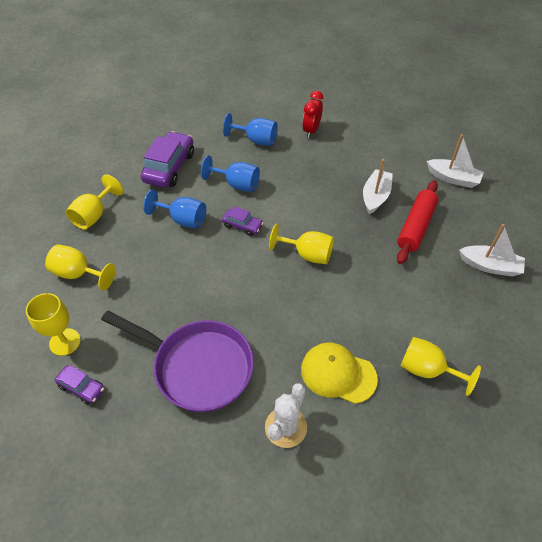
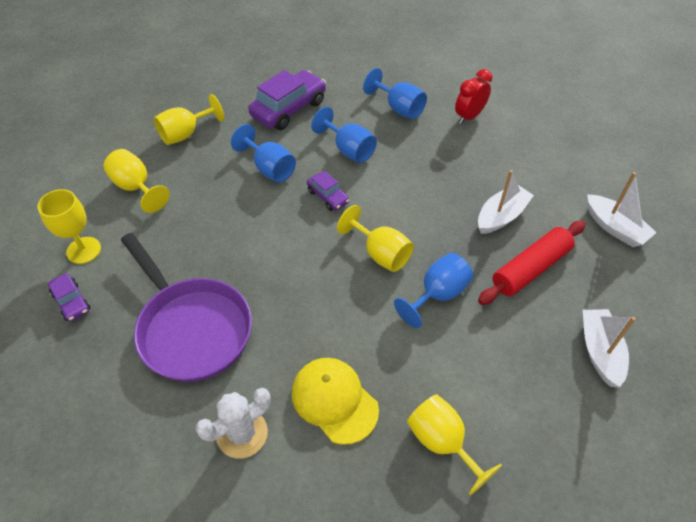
camera: 25 degrees right, 0 degrees up
(365, 269) = (438, 294): none -> blue goblet
(490, 266) = (599, 351): white boat -> white boat turned 135 degrees counterclockwise

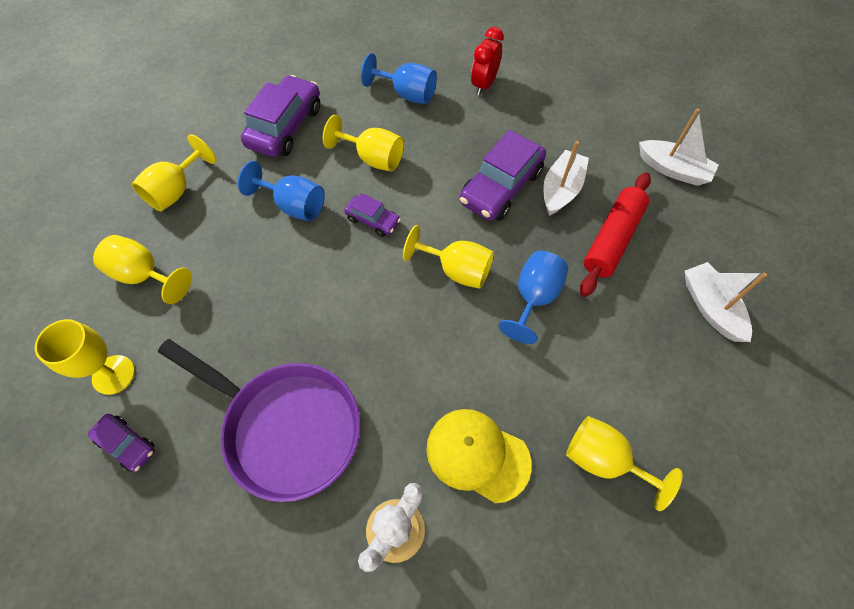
camera: 20 degrees left, 10 degrees up
(349, 150) = (373, 158): blue goblet -> yellow goblet
(448, 200) = (501, 187): none -> purple car

